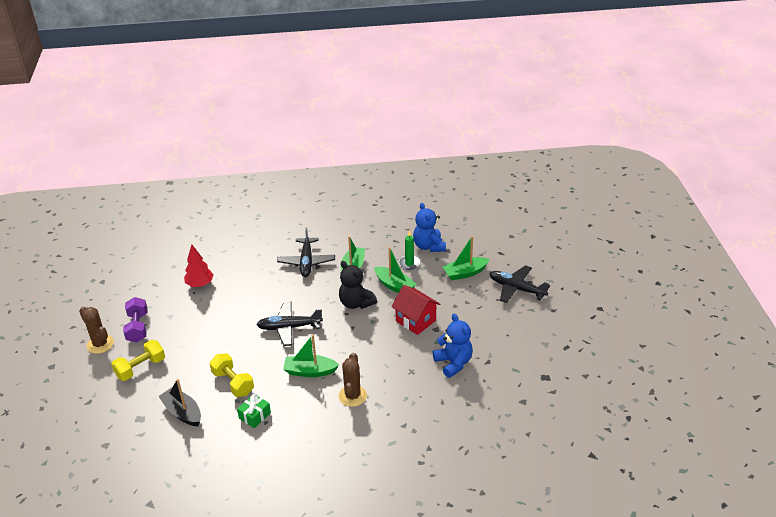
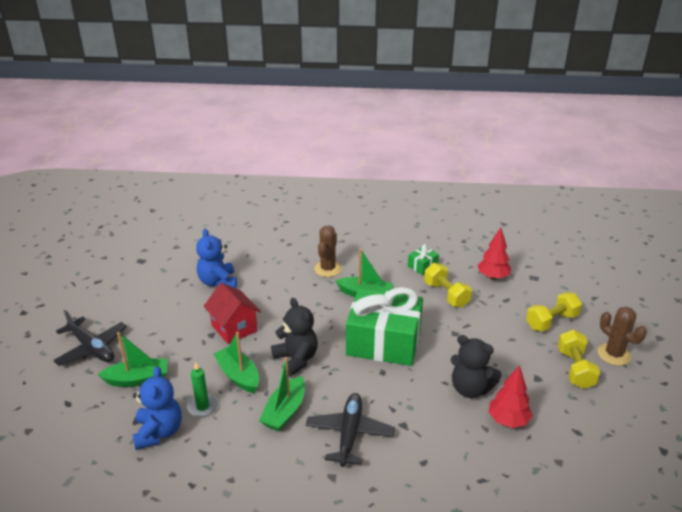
camera: 170 degrees left, 5 degrees down
(137, 327) = (575, 369): purple dumbbell -> yellow dumbbell
(182, 412) = (493, 277): black boat -> red tree
(223, 301) = (470, 389): none -> black teddy bear
(289, 327) = (383, 342): black plane -> green gift

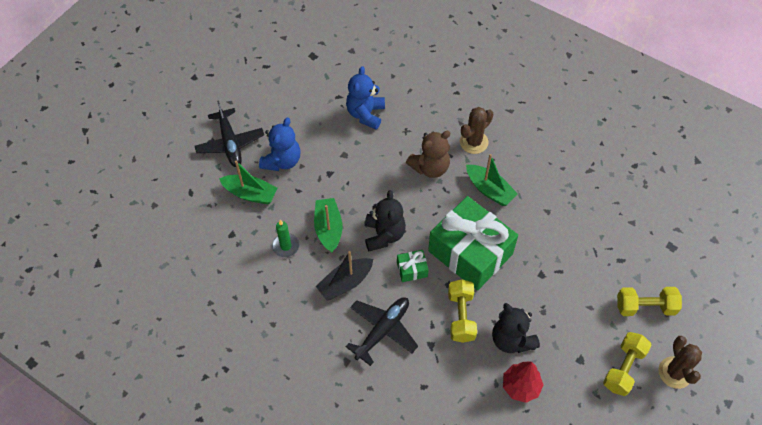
camera: 30 degrees right, 25 degrees up
(159, 432) = (243, 254): blue teddy bear -> blue teddy bear (282, 161)
(234, 328) = (351, 175): red house -> none
(285, 411) = (345, 283): green boat -> black boat
(303, 297) = (430, 167): none -> brown teddy bear
(422, 266) = (568, 180): green gift -> green gift (412, 269)
(446, 294) = (565, 226): yellow dumbbell -> yellow dumbbell (461, 316)
(493, 277) = (629, 226): red tree -> none

